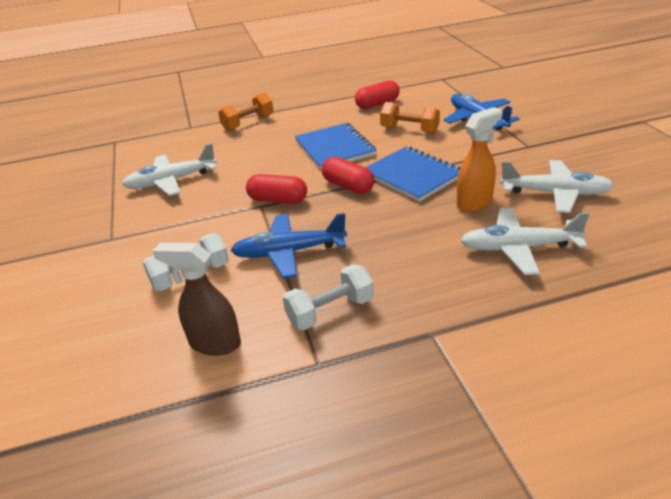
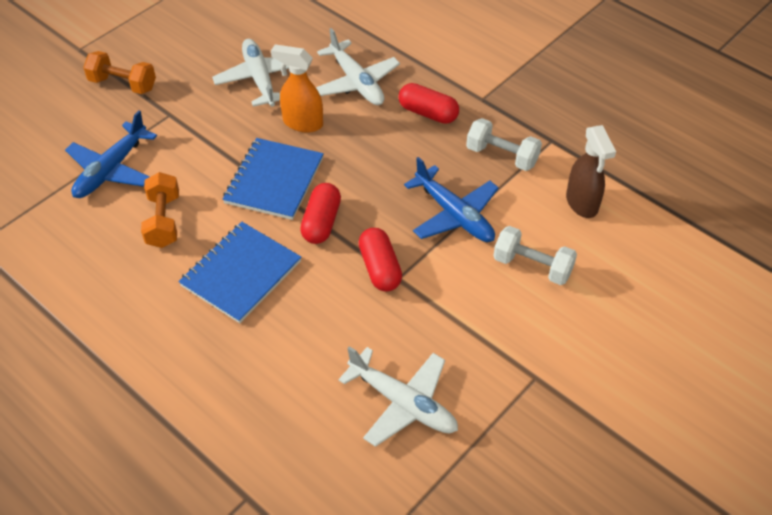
camera: 125 degrees left, 15 degrees up
(248, 123) = (205, 418): orange dumbbell -> orange dumbbell (123, 84)
(377, 104) = (90, 285): red capsule -> red capsule (428, 113)

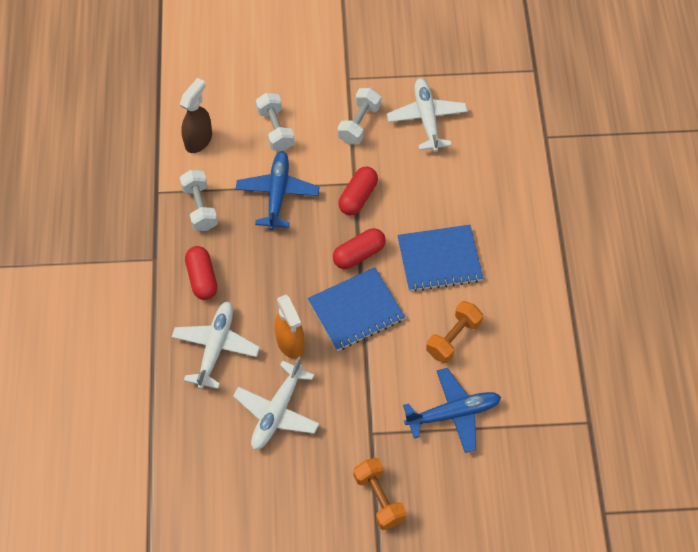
camera: 135 degrees left, 10 degrees up
(464, 338) = (359, 124): none -> white dumbbell

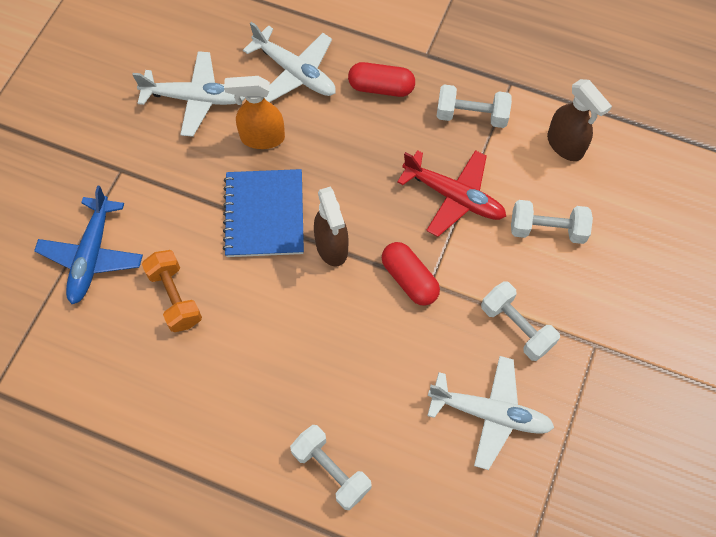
camera: 115 degrees right, 5 degrees up
(277, 194) = (453, 196): blue plane -> red plane
(277, 411) = (195, 98): white plane -> white plane turned 135 degrees clockwise
(359, 254) = (332, 247): red capsule -> brown spray bottle
(379, 498) = (53, 148): orange dumbbell -> none
(439, 259) = (280, 330): blue notebook -> none
(514, 189) = (331, 470): none -> white dumbbell

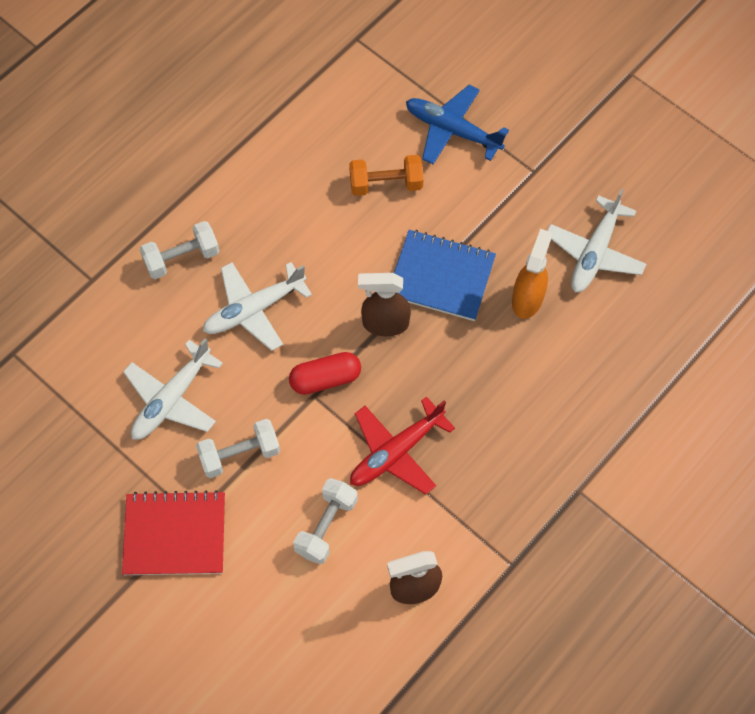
camera: 110 degrees right, 0 degrees up
(295, 72) = (597, 352): white plane -> white plane (254, 309)
(381, 88) = (550, 429): red capsule -> none
(471, 115) = (485, 506): white dumbbell -> none
(618, 354) = (175, 534): none -> red notebook

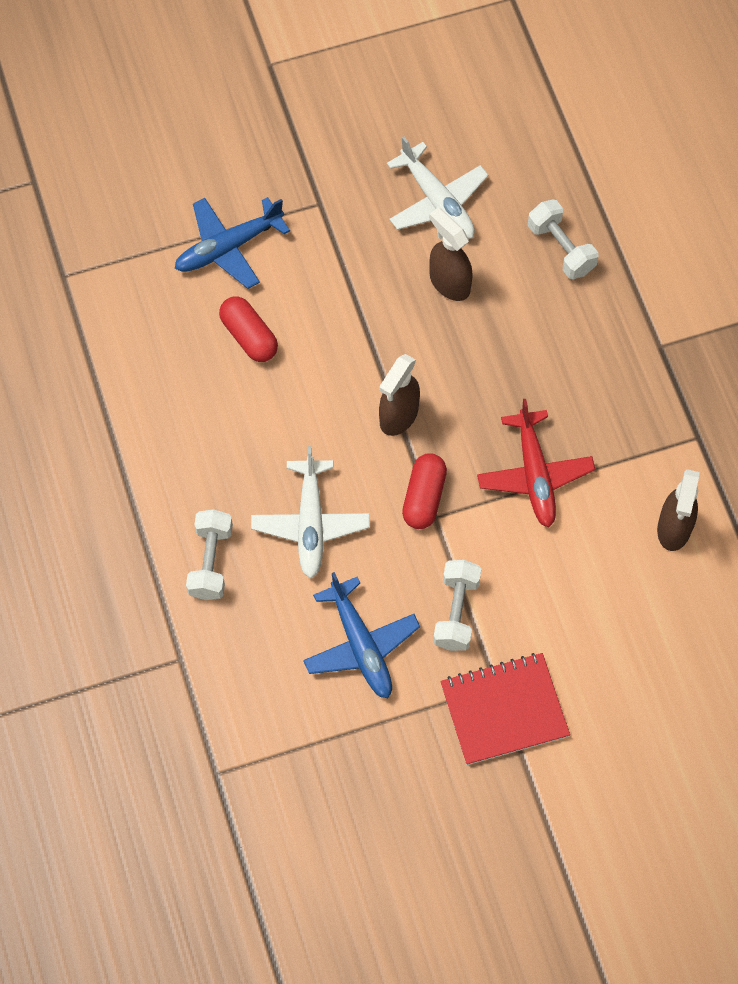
camera: 60 degrees left, 0 degrees up
(172, 399) = (361, 645): white plane -> blue plane
(175, 534) = (504, 710): red notebook -> red notebook turned 45 degrees clockwise
(326, 526) = (572, 572): white dumbbell -> white dumbbell (561, 248)
(386, 184) = (249, 336): orange dumbbell -> red capsule
(441, 277) = (380, 342): blue notebook -> none
(527, 299) = (449, 282): orange spray bottle -> brown spray bottle

